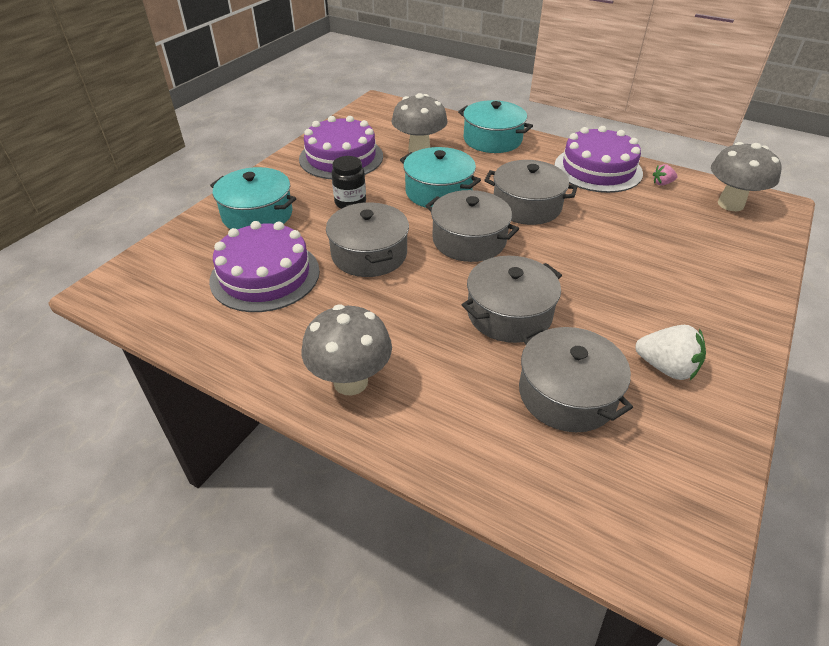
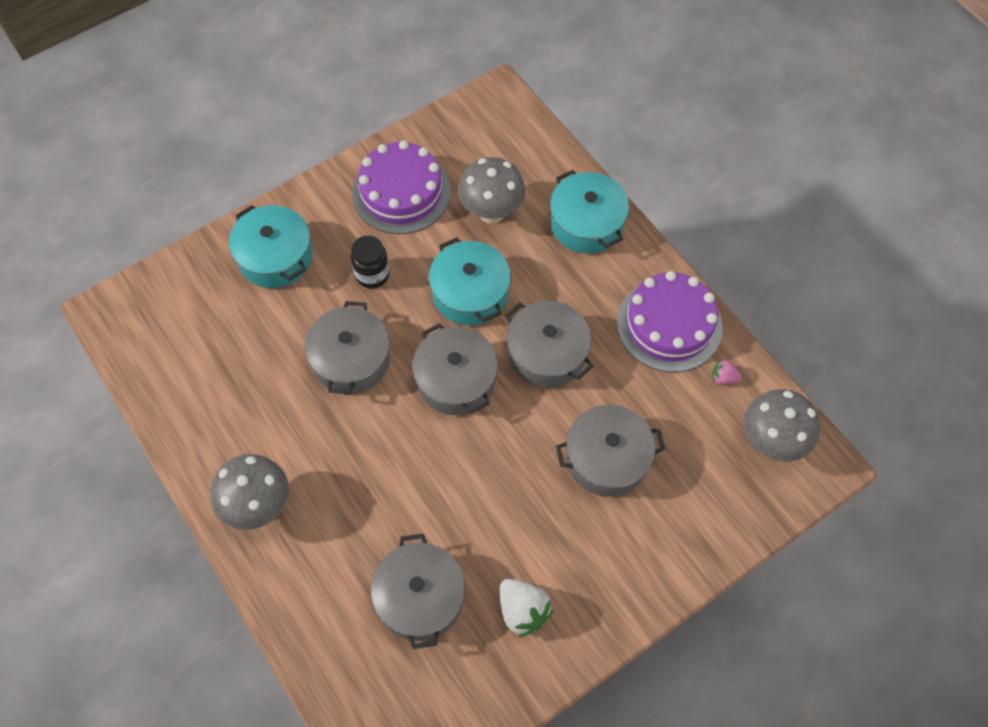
camera: 25 degrees right, 20 degrees up
(265, 275) = (246, 349): purple cake -> none
(509, 313) = (431, 491): grey pot -> grey pot (607, 458)

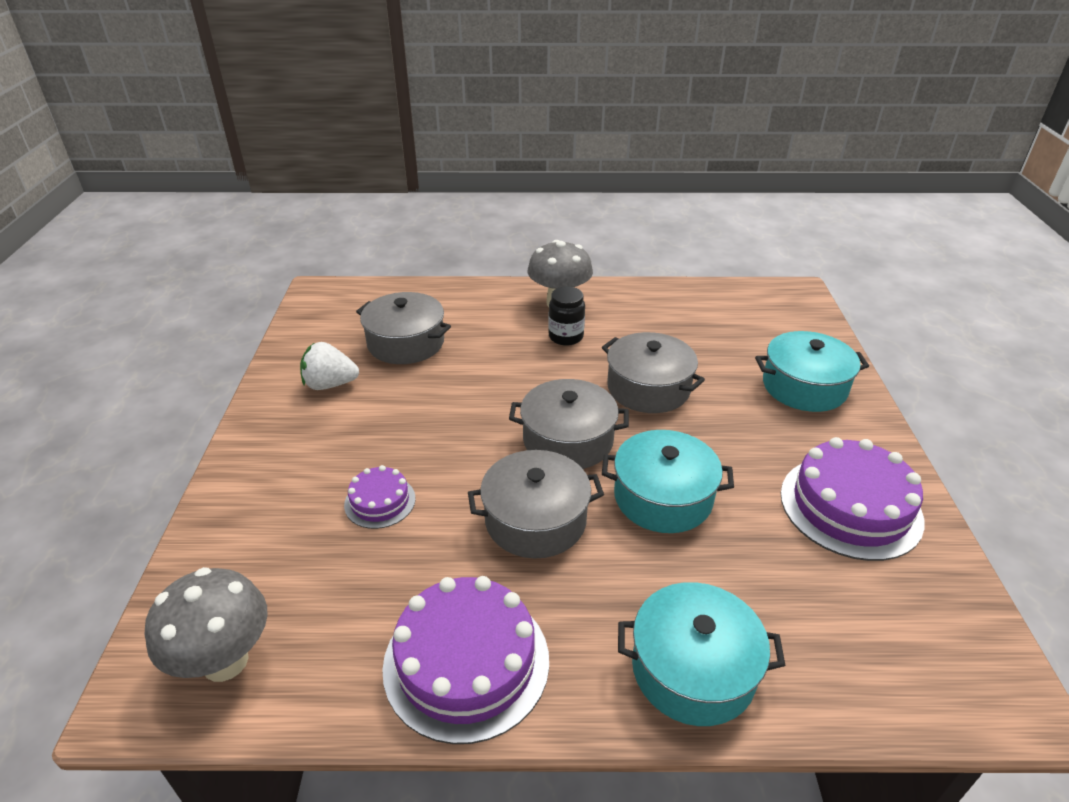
camera: 125 degrees right, 25 degrees down
(372, 274) = (740, 437): black jar -> black jar (566, 337)
(491, 212) = (773, 574): grey mushroom -> none
(607, 458) = (380, 501): grey pot -> purple cake
(723, 378) = (345, 671): pink strawberry -> none

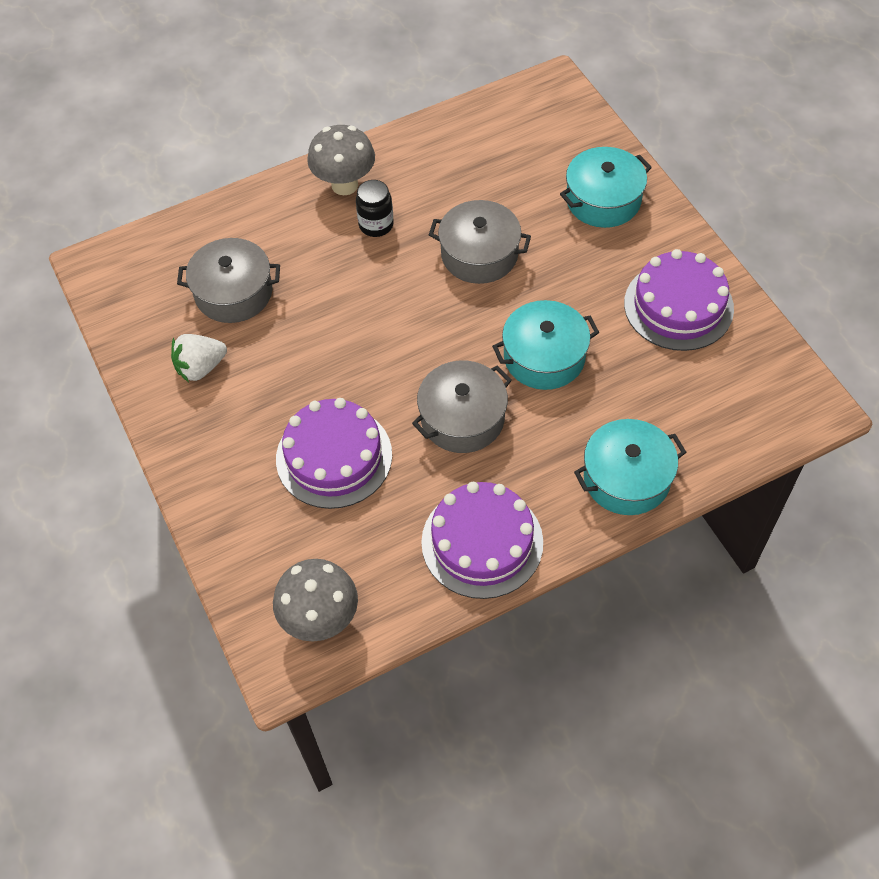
camera: 25 degrees left, 20 degrees up
(380, 501) = (334, 457): purple cake -> purple cake, size x1.92
(568, 440) = (444, 336): grey pot -> none

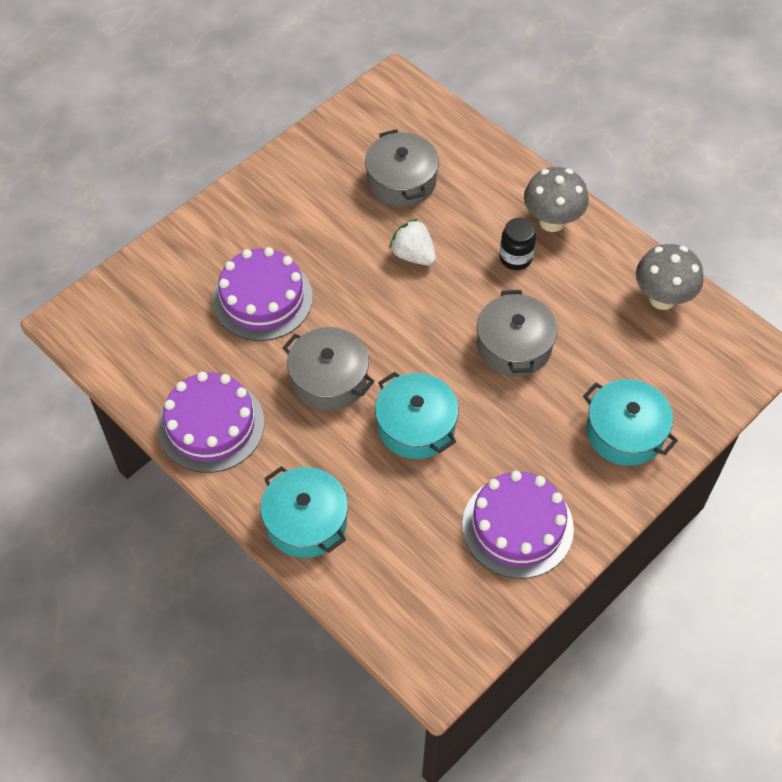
camera: 70 degrees right, 0 degrees up
(200, 367) = (319, 184): white strawberry -> white strawberry (413, 255)
(320, 619) = (114, 333): grey mushroom -> grey mushroom (662, 298)

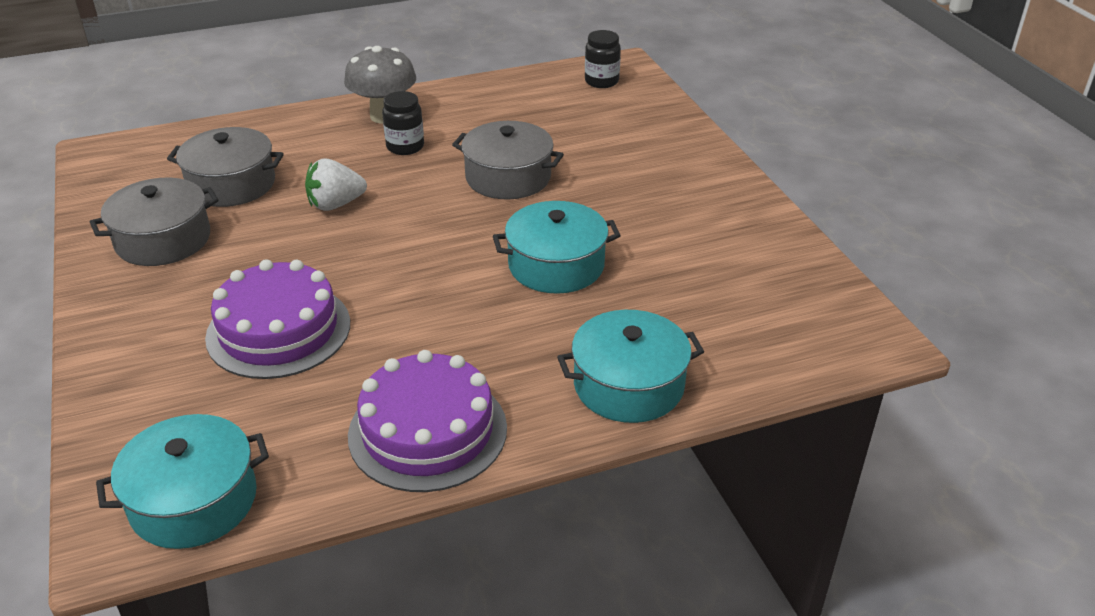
camera: 65 degrees left, 20 degrees down
(329, 379) = (443, 310): grey pot -> grey pot (163, 240)
(517, 526) = (722, 236): purple cake -> none
(625, 432) = (654, 148): turquoise pot -> turquoise pot (194, 500)
(662, 298) = (526, 89): grey mushroom -> none
(717, 349) = (601, 81): none -> black jar

